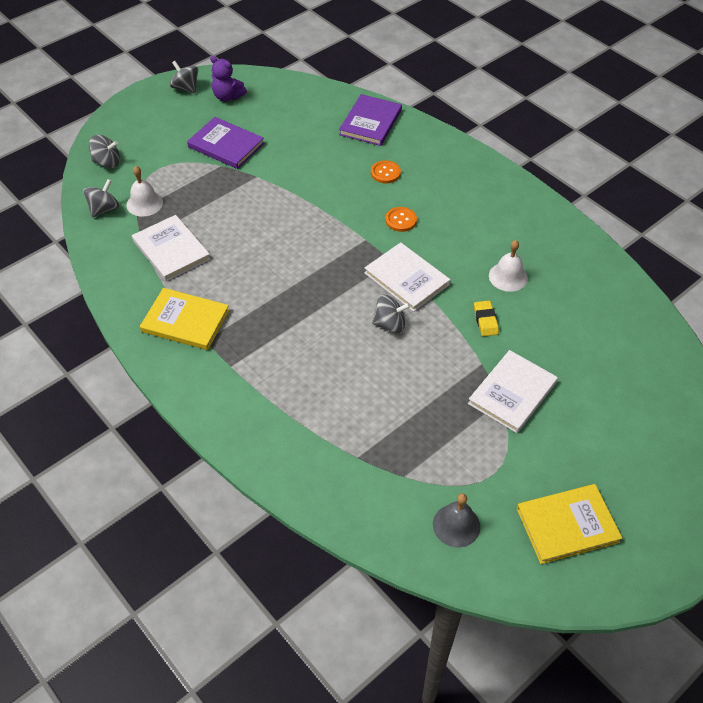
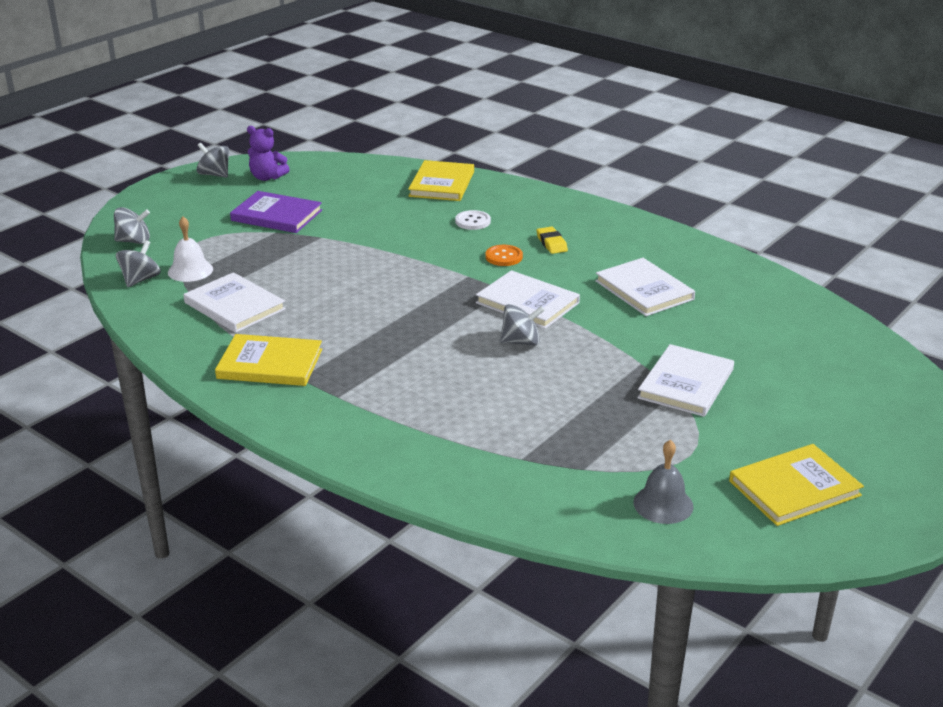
camera: 10 degrees left, 20 degrees down
(370, 122) = (442, 184): purple book -> yellow book
(385, 173) = (473, 221): orange button -> white button
(485, 320) = (632, 327): yellow eraser -> yellow eraser (551, 243)
(508, 276) = (644, 290): white bell -> white book

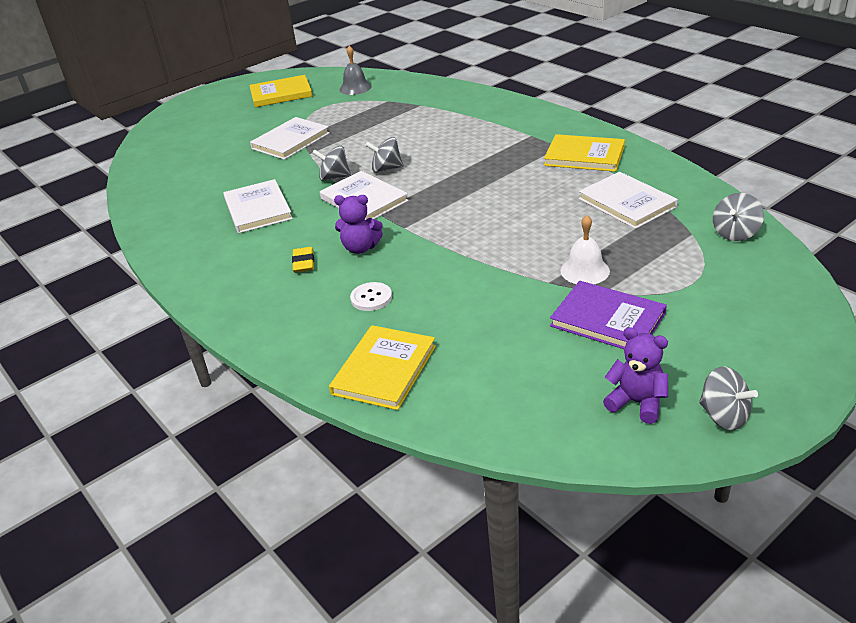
camera: 165 degrees left, 5 degrees up
(134, 241) = (774, 285): grey spinning top -> grey spinning top (334, 177)
(190, 270) = (686, 242): white bell -> white bell (585, 270)
(504, 257) = (360, 248): orange button -> purple teddy bear

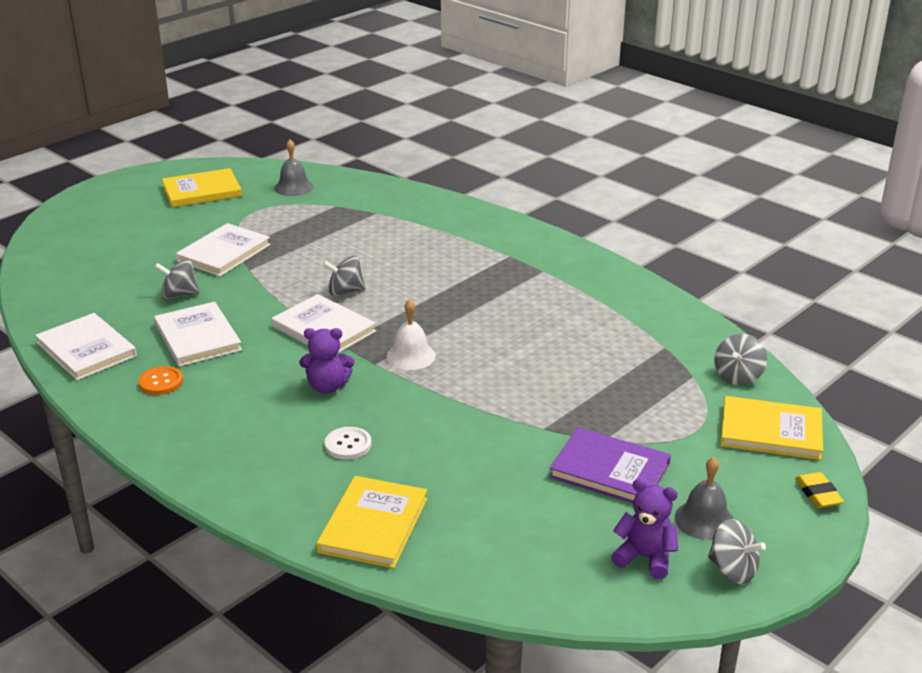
camera: 10 degrees left, 5 degrees down
(221, 246) = (161, 382): none -> orange button
(304, 263) = (263, 403): yellow eraser -> yellow eraser (818, 494)
(334, 177) = (284, 300): grey spinning top -> grey spinning top (179, 295)
(584, 156) = (571, 283): yellow book -> yellow book (770, 431)
(585, 270) = (581, 416): white bell -> white bell (411, 356)
(627, 203) = (621, 339): white book -> white book (86, 350)
(697, 366) = (704, 520): none -> grey bell

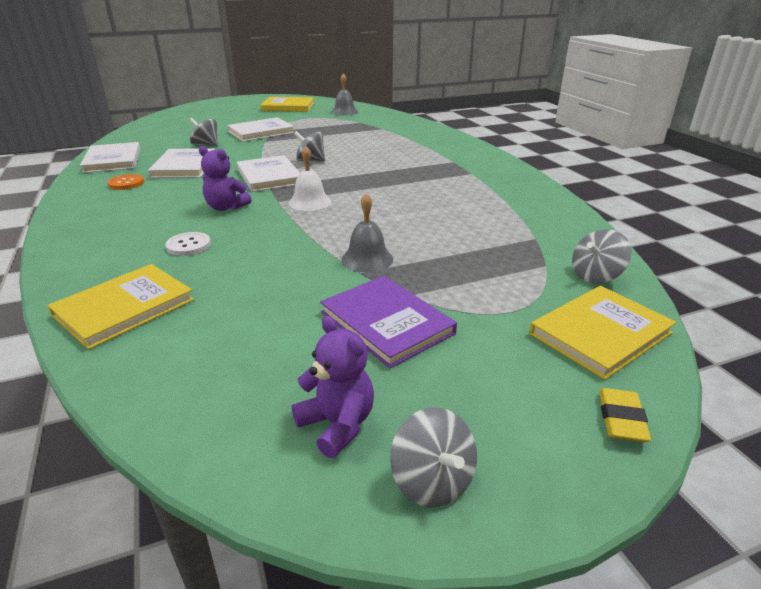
camera: 25 degrees right, 0 degrees up
(704, 520) = (446, 404): grey bell -> grey bell (367, 259)
(770, 431) = (600, 333): yellow book -> yellow book turned 75 degrees counterclockwise

